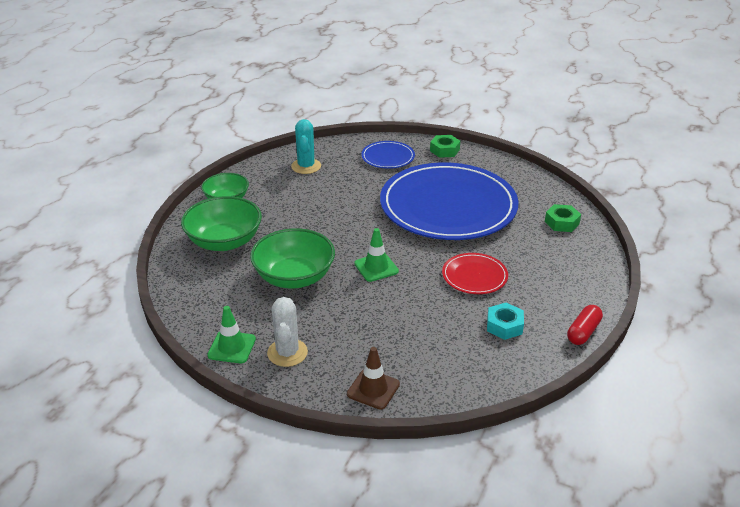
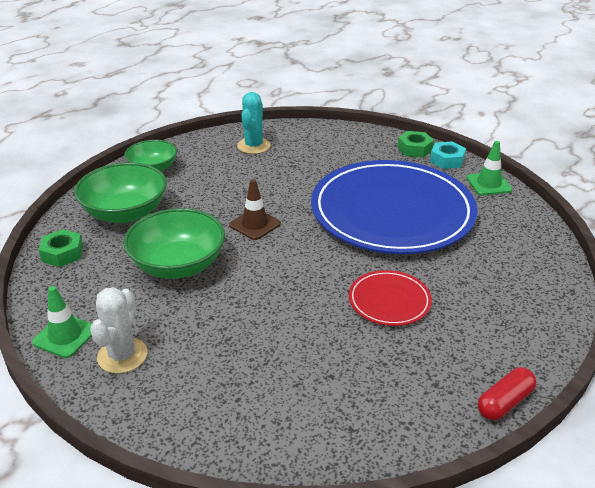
camera: 15 degrees right, 0 degrees up
(373, 389) = (198, 425): brown traffic cone -> brown traffic cone (255, 224)
(376, 267) = (276, 270): green traffic cone -> green traffic cone (488, 184)
(388, 157) = (347, 148): blue plate -> none
(504, 326) = (401, 373): turquoise nut -> turquoise nut (447, 160)
(561, 223) = (525, 252): green nut -> green nut (62, 253)

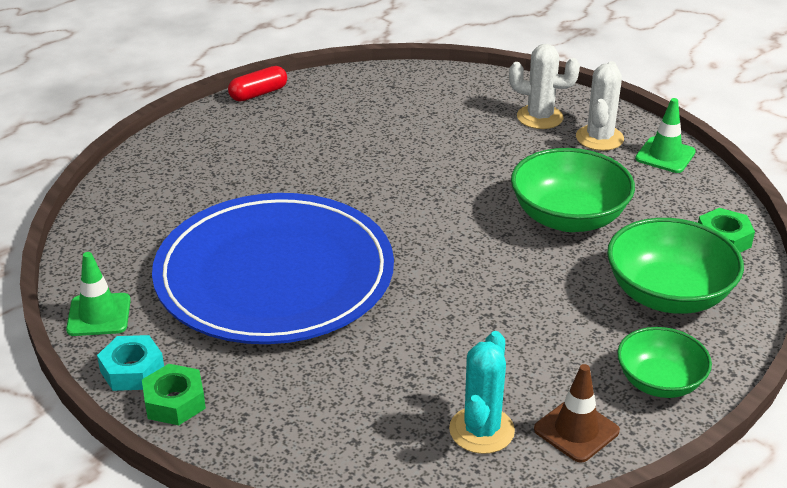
camera: 175 degrees left, 0 degrees up
(178, 383) = (540, 117): none -> white cactus
(255, 224) = (475, 266): brown traffic cone -> brown traffic cone (576, 430)
(389, 300) = (325, 169): red plate -> none

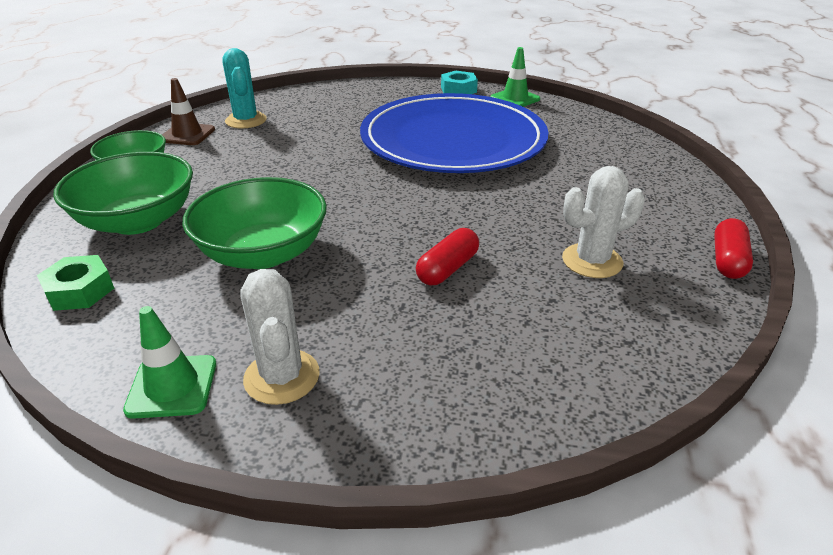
camera: 145 degrees right, 0 degrees up
(175, 402) = (419, 88): green nut -> none
(443, 155) = (447, 268): none -> red capsule
(540, 117) = (389, 378): white cactus -> white cactus (592, 261)

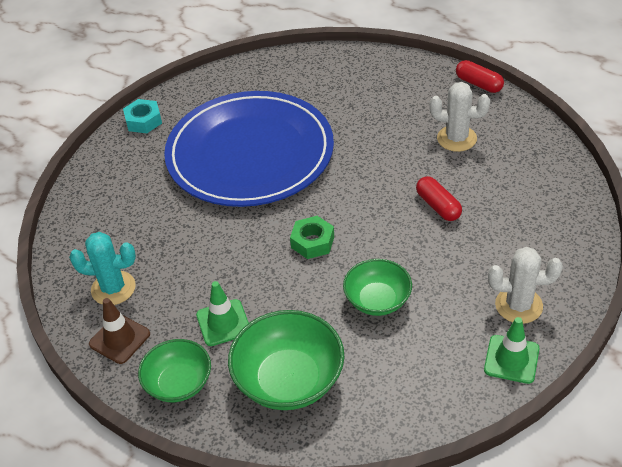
camera: 65 degrees left, 10 degrees up
(80, 291) = (384, 415): green nut -> green nut (312, 242)
(263, 253) = (377, 300): green bowl -> green bowl, size x0.64
(515, 99) = (190, 92): green traffic cone -> green traffic cone (223, 323)
(592, 261) = (456, 138): white cactus -> white cactus turned 75 degrees counterclockwise

